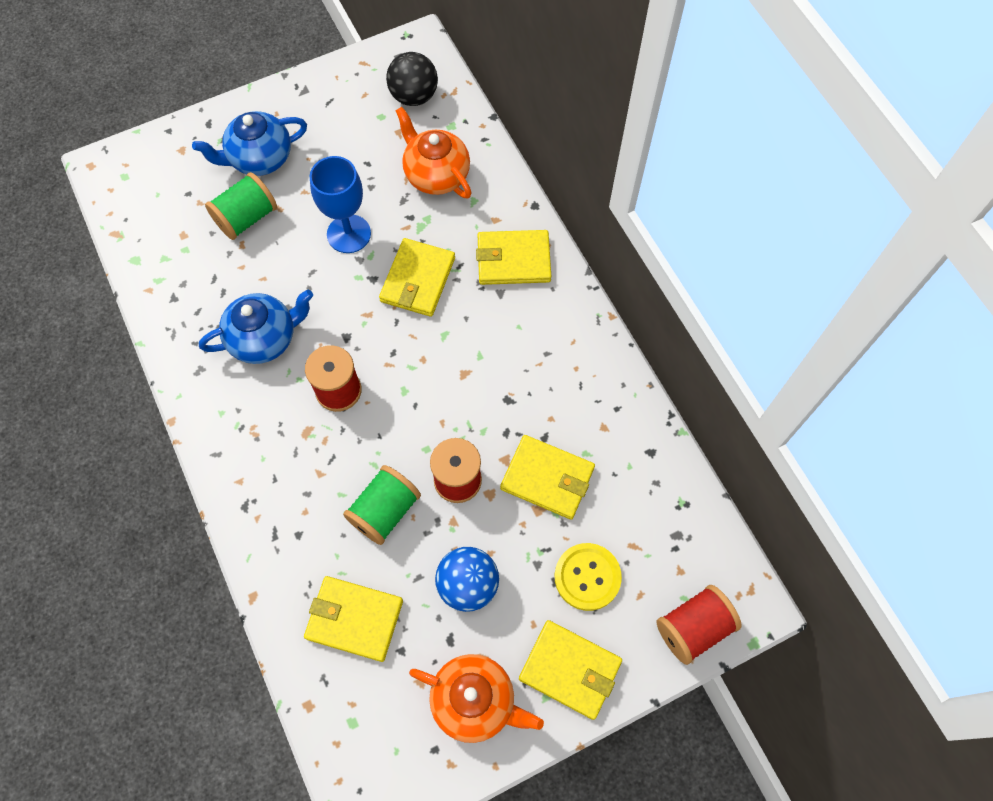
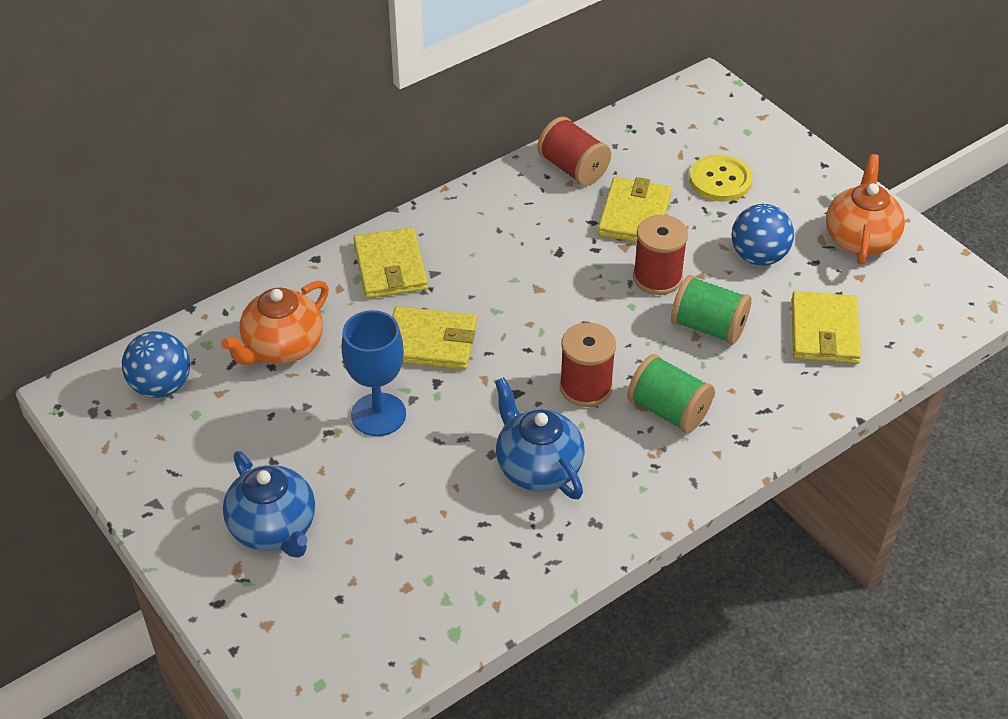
camera: 100 degrees left, 20 degrees down
(246, 218) = (369, 522): green spool -> green spool (668, 410)
(414, 96) = (161, 386): black ball -> blue ball
(570, 670) = (806, 183): yellow wallet -> none
(693, 627) = (739, 115): red spool -> red spool (573, 168)

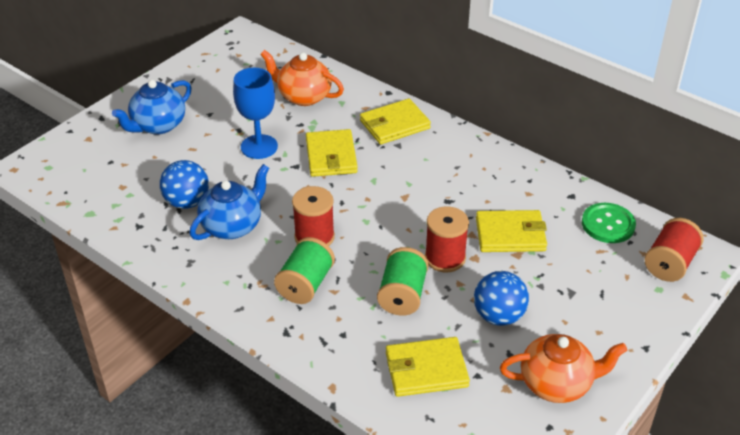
camera: 75 degrees right, 5 degrees down
(161, 386) = (256, 60): blue ball -> blue ball (187, 202)
(573, 168) = (546, 192): red spool -> red spool (669, 263)
(642, 137) = (608, 224): none -> green button
(720, 180) = (582, 279): yellow button -> none

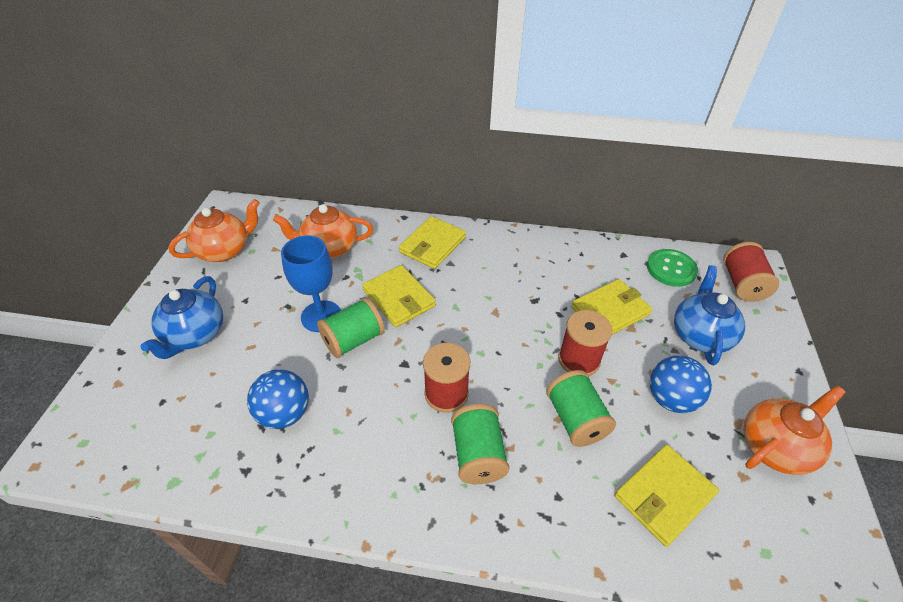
camera: 30 degrees left, 5 degrees up
(218, 70) = (225, 250): none -> orange teapot
(233, 226) = (354, 419): blue teapot -> blue teapot (700, 335)
(271, 173) = (353, 340): none -> green spool

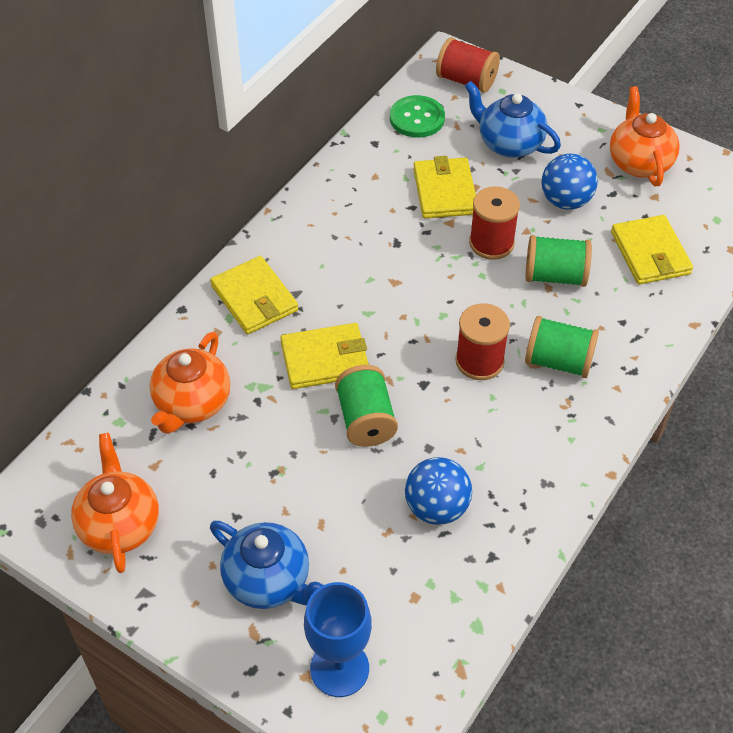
camera: 65 degrees left, 5 degrees up
(321, 316) = (311, 442): blue goblet -> blue goblet (339, 668)

